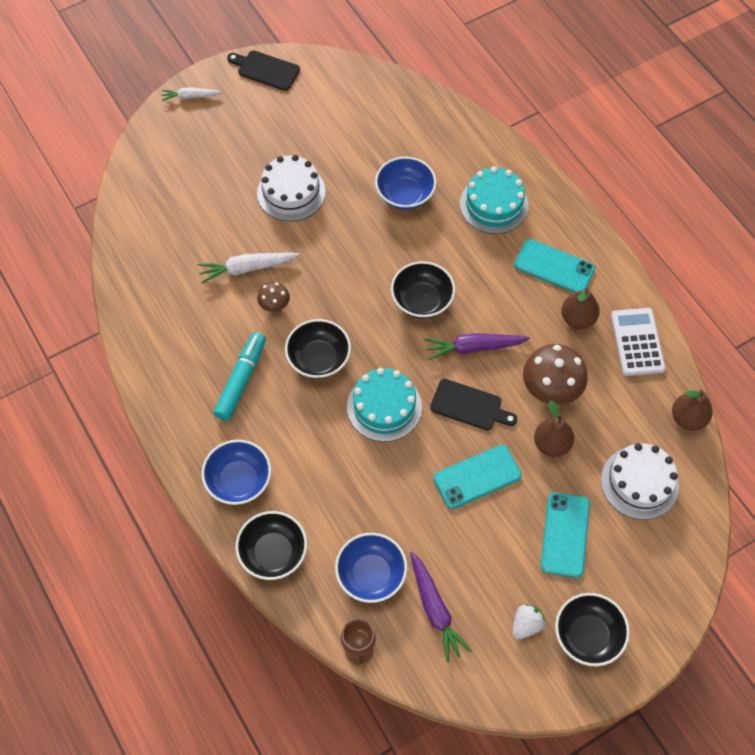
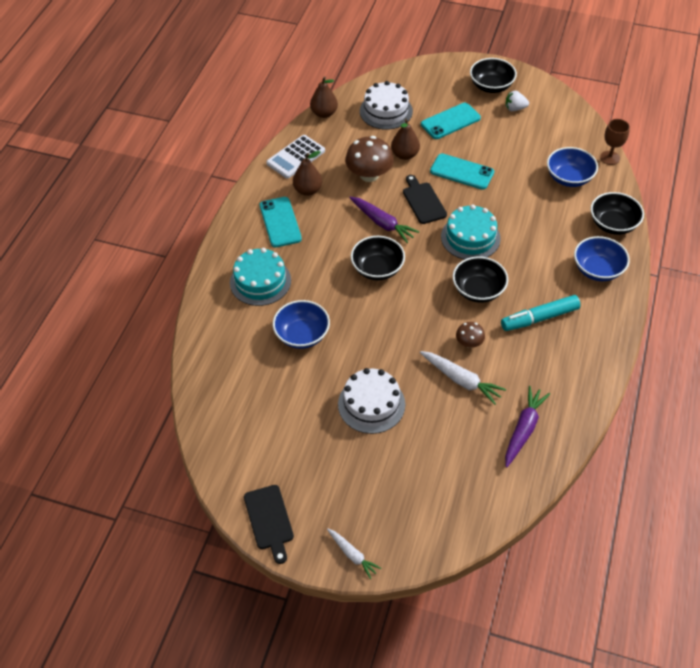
camera: 130 degrees left, 10 degrees down
(435, 609) = (552, 144): purple carrot -> purple carrot (523, 429)

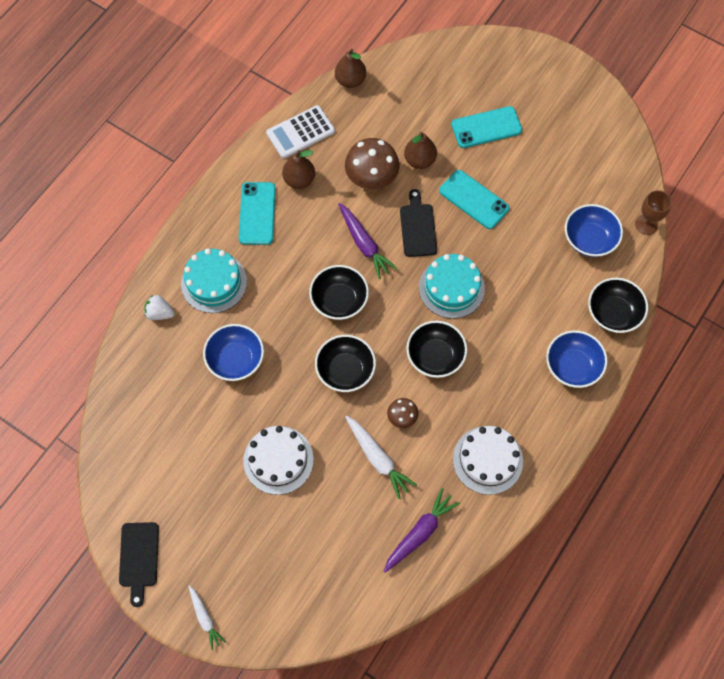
camera: 15 degrees right, 15 degrees up
(386, 111) = (419, 95): white cake -> white cake (487, 460)
(491, 86) = (550, 90): black bowl -> black bowl (345, 370)
(515, 108) = (565, 128): white strawberry -> white strawberry (160, 313)
(539, 318) = (486, 408): turquoise marker -> none

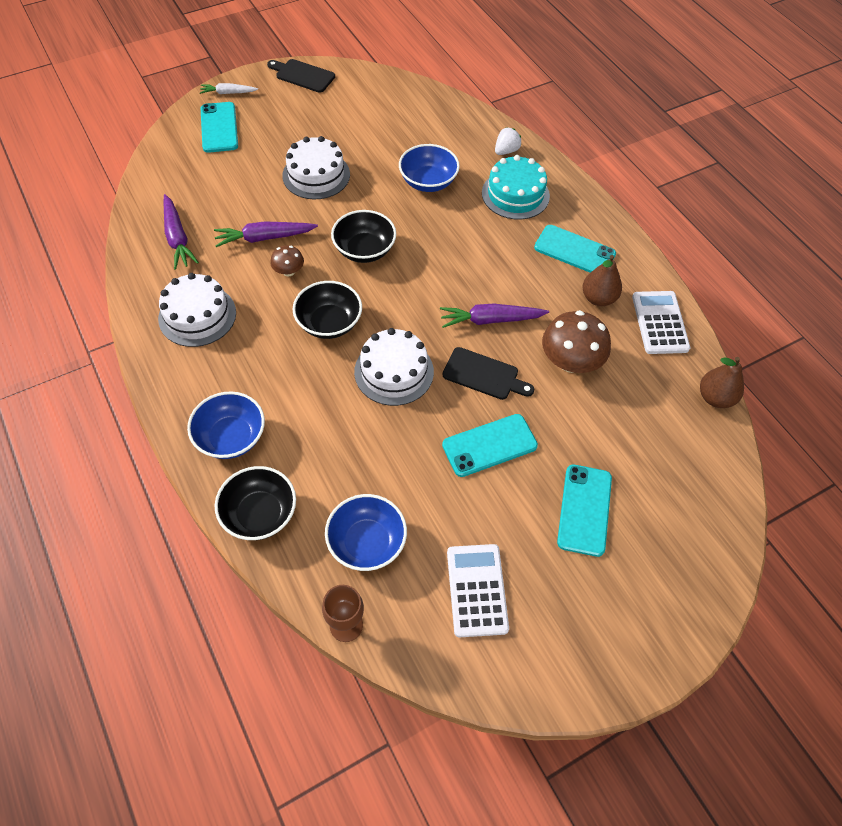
camera: 115 degrees right, 10 degrees down
(261, 592) = (219, 127): none -> turquoise phone
(339, 300) = (439, 274): black bowl -> none
(377, 458) = (265, 238): white carrot -> purple carrot
(419, 160) = (570, 416): brown pear -> none
(451, 288) = (394, 371): turquoise cake -> white cake
(578, 165) = (476, 590): none -> white calculator

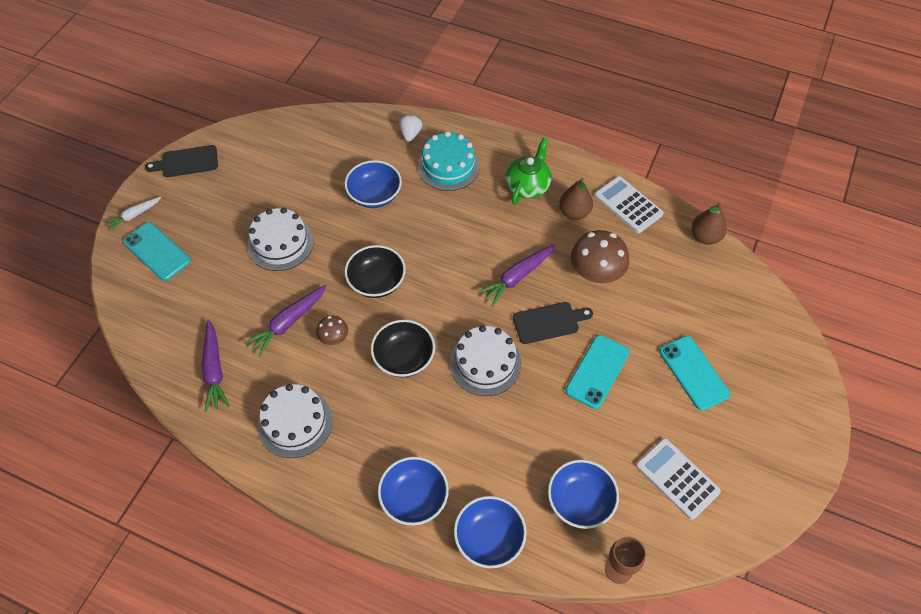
camera: 35 degrees left, 0 degrees up
(177, 237) = (214, 369): purple carrot -> purple carrot turned 45 degrees clockwise
(260, 514) = (489, 538): black bowl -> blue bowl
(574, 251) = (528, 186): turquoise phone -> green teapot

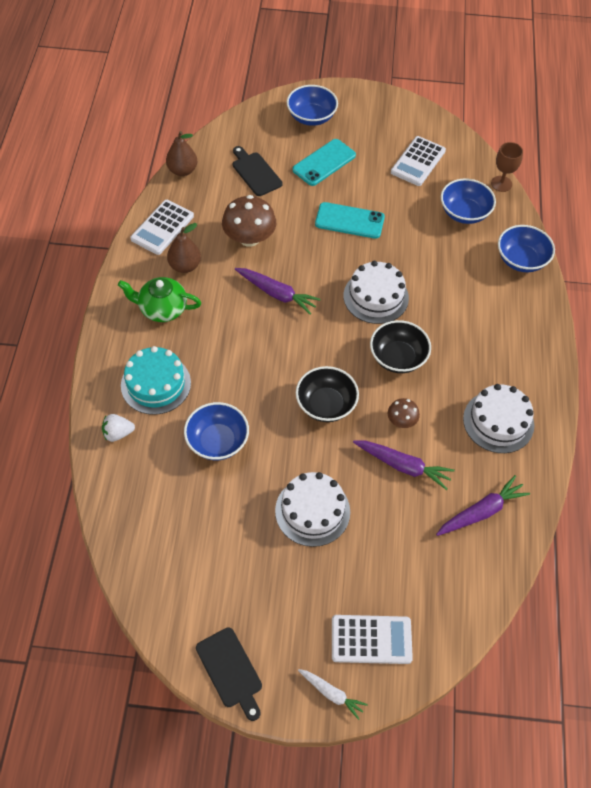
camera: 110 degrees left, 0 degrees up
(157, 251) = (371, 639): turquoise phone -> white calculator
(414, 498) = (517, 314): blue bowl -> blue bowl (311, 117)
(548, 322) = (315, 261): black cutting board -> black cutting board (255, 172)

